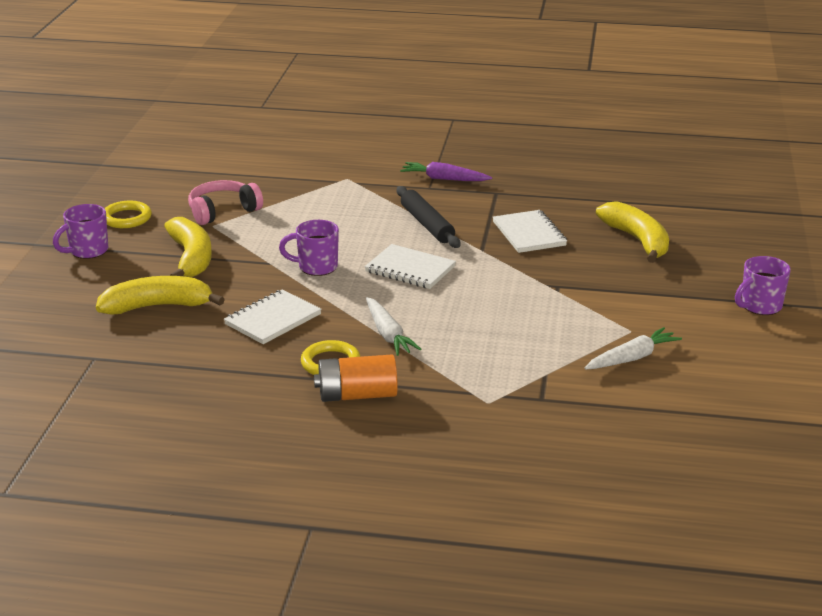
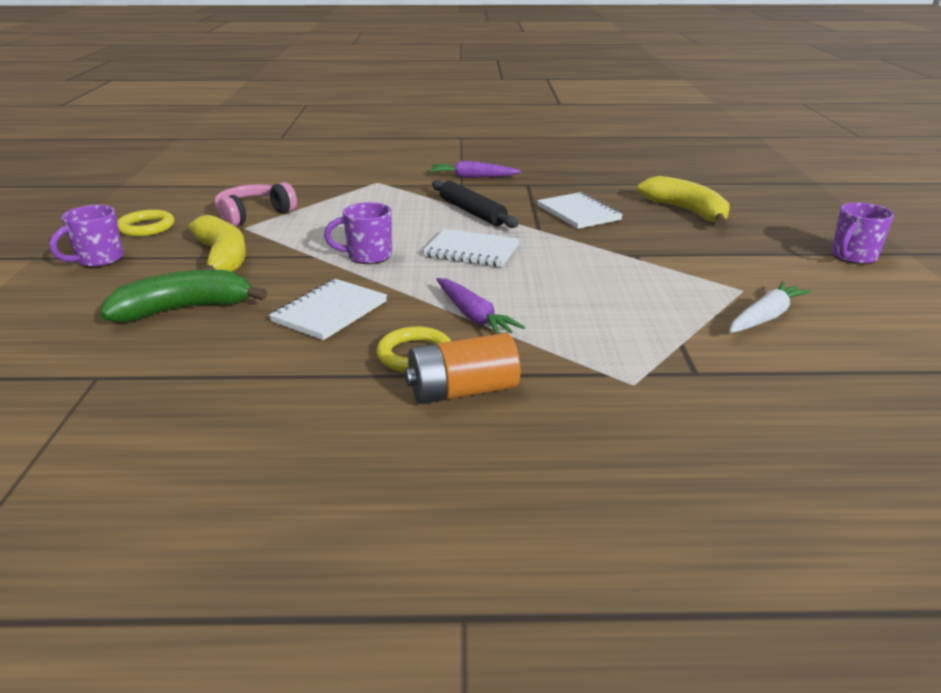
camera: 10 degrees left, 0 degrees up
(157, 306) = (184, 309): yellow banana -> green banana
(388, 334) = (474, 316): white carrot -> purple carrot

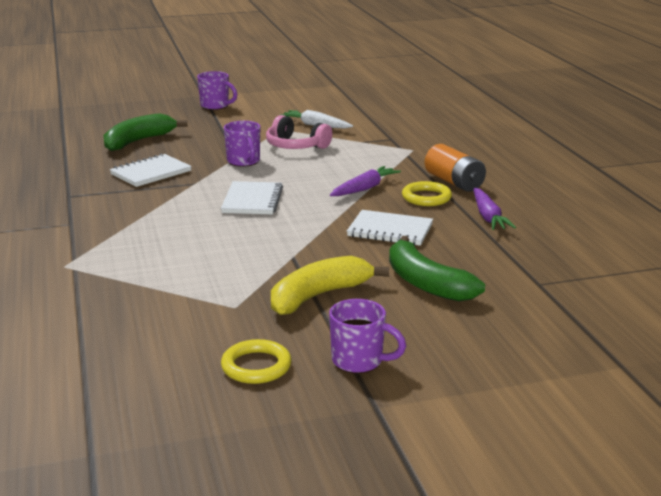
camera: 105 degrees left, 5 degrees down
(254, 215) = (195, 311): pink headphones -> pink headphones (296, 146)
(368, 256) = (282, 235): purple mug -> purple mug (244, 162)
(472, 177) = (45, 221): purple carrot -> purple carrot (488, 217)
(472, 212) = (158, 210): black rolling pin -> none
(687, 211) = (138, 141): yellow banana -> green banana

